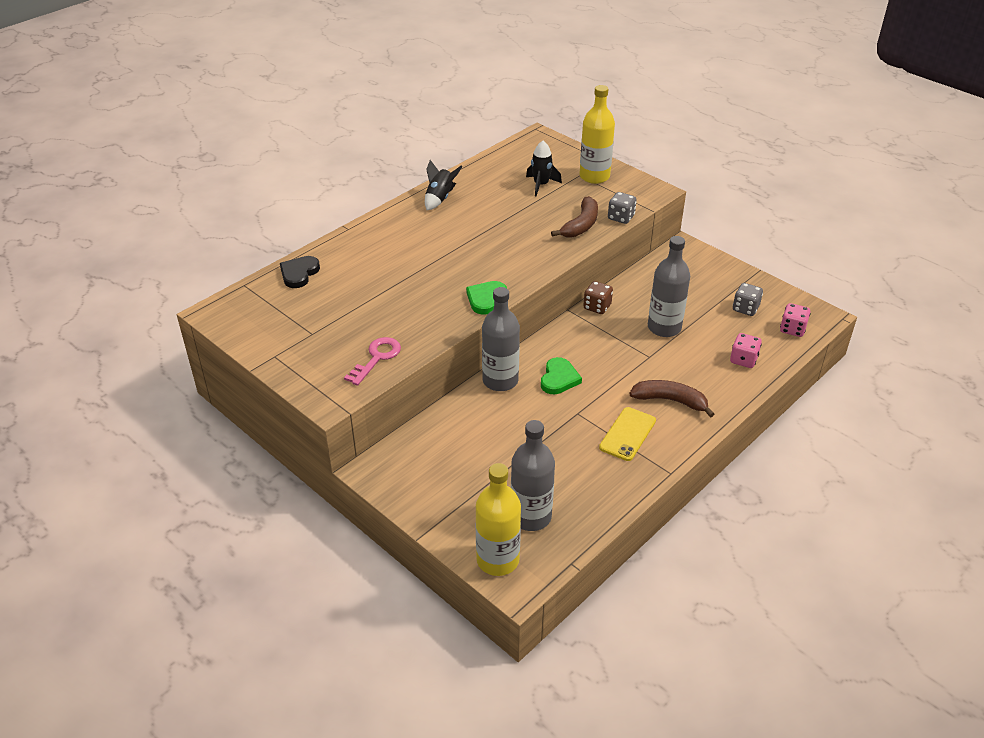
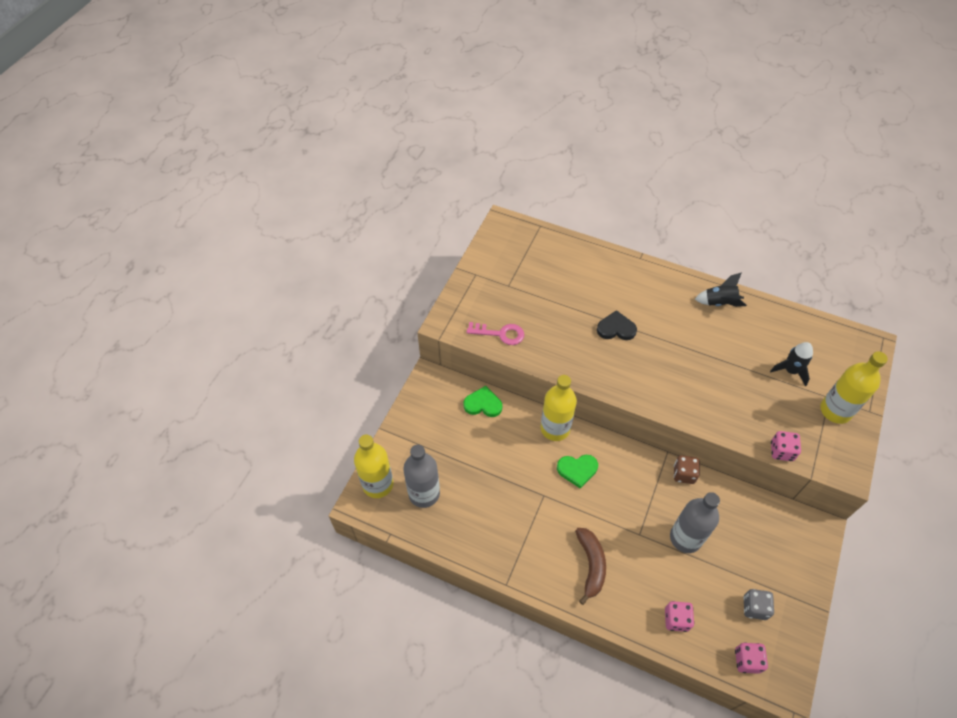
camera: 70 degrees right, 15 degrees up
(299, 273) = (569, 251): black heart -> black heart (616, 328)
(486, 299) = (603, 380): green heart -> green heart (483, 404)
(500, 380) = (555, 428): grey bottle -> yellow bottle
(581, 225) = (748, 421): brown banana -> none
(621, 217) = (781, 451): grey dice -> pink dice
(627, 434) = (536, 540): yellow phone -> none

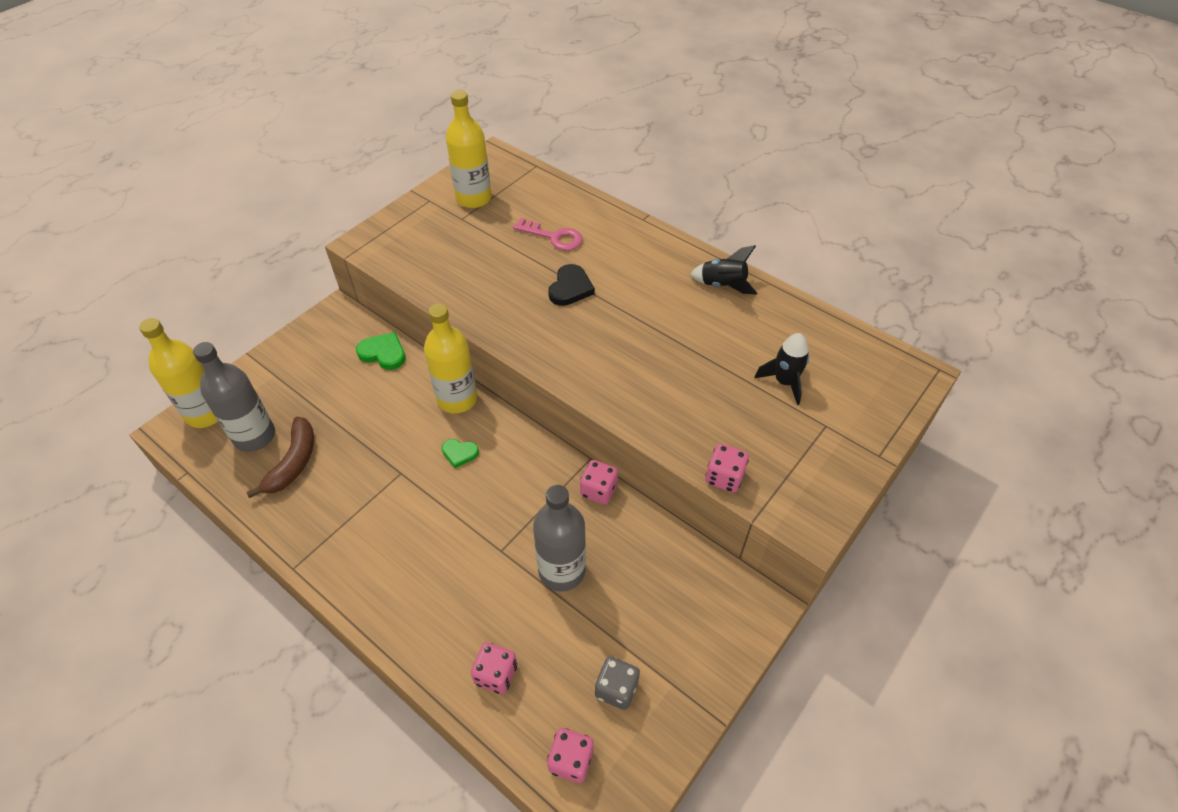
camera: 15 degrees right, 5 degrees down
(500, 334) = (422, 266): pink key -> pink key (554, 237)
(577, 470) = (459, 453): green heart -> green heart, size x0.66
(591, 565) = (415, 573): brown banana -> brown banana (293, 462)
(616, 328) = (570, 288): black heart -> black heart turned 90 degrees clockwise
(684, 474) = (598, 490): brown dice -> pink dice
(835, 410) = (828, 444): yellow bottle -> yellow bottle (473, 198)

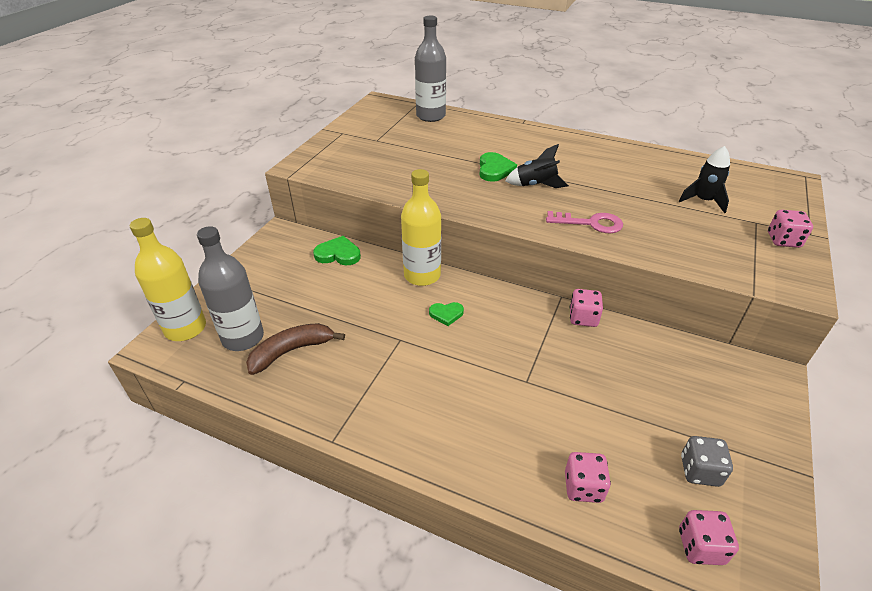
camera: 15 degrees left, 10 degrees down
(293, 462) = (292, 351): brown banana -> brown banana turned 120 degrees counterclockwise
(473, 198) = (379, 127): yellow bottle -> none
(554, 237) = (460, 141): pink key -> pink key (591, 223)
(562, 570) = (590, 385): grey bottle -> grey bottle (430, 116)
(570, 288) = (494, 169): black heart -> green heart
(722, 285) = (611, 151): black rocket -> black rocket (535, 185)
(724, 477) = (708, 269): pink dice -> pink dice (783, 240)

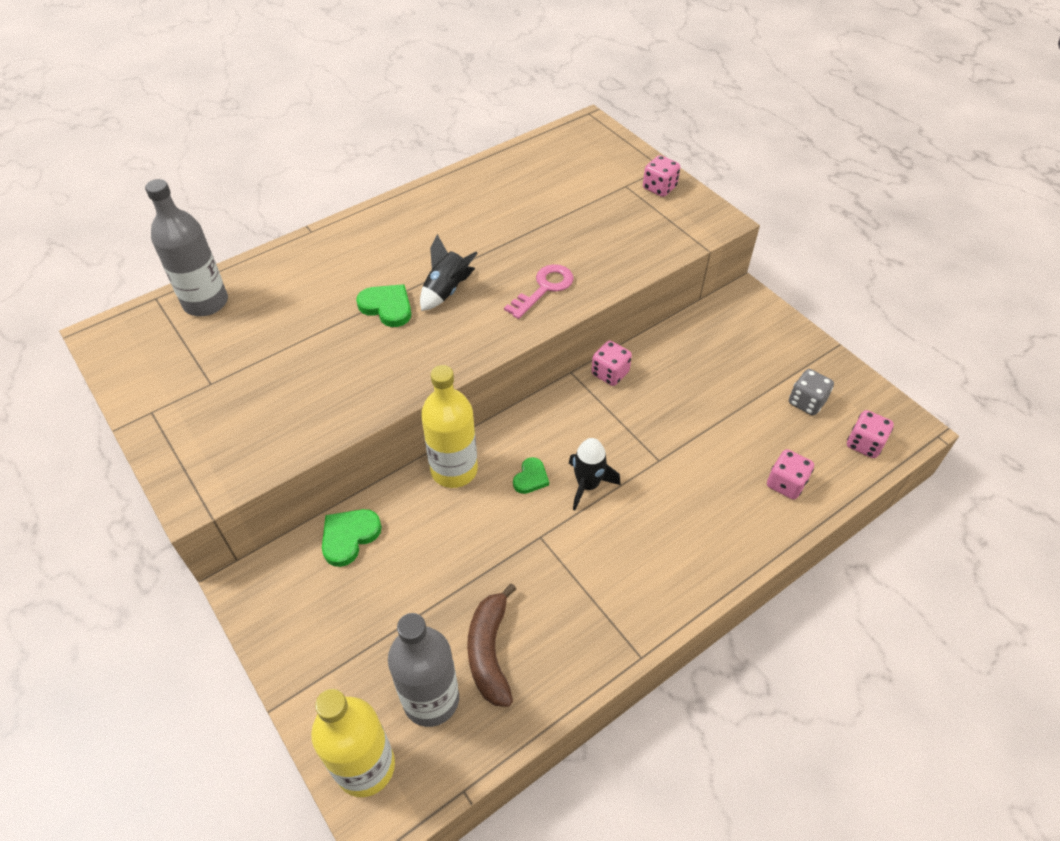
camera: 60 degrees left, 10 degrees up
(703, 201) = (572, 195): black rocket -> black rocket (588, 485)

